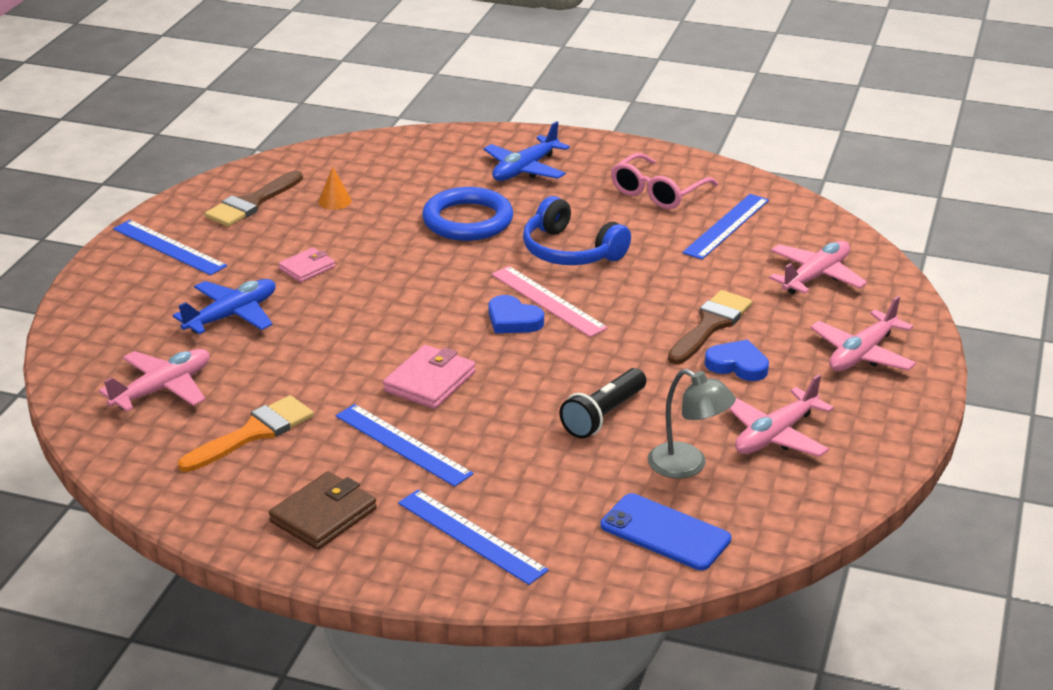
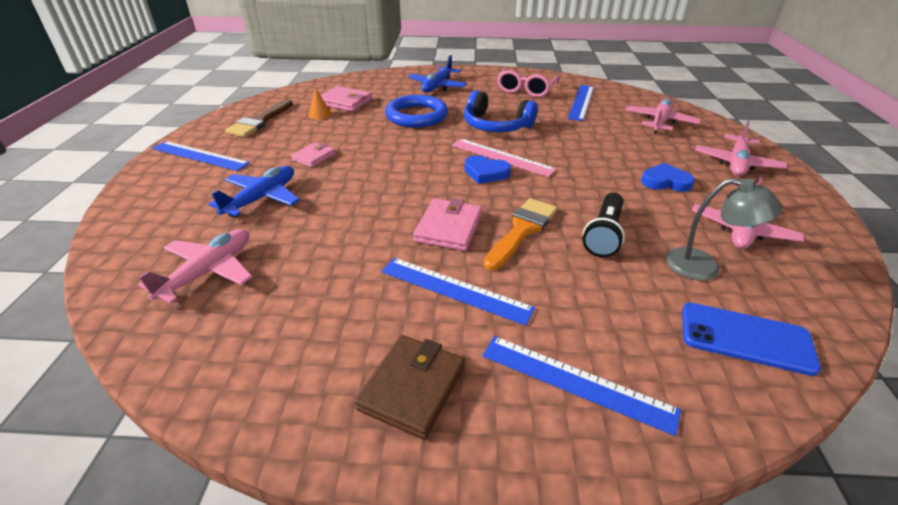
camera: 15 degrees left, 5 degrees up
(253, 433) = (308, 302): orange brush -> orange brush (522, 230)
(377, 183) = (345, 102): none -> pink wallet
(710, 325) = (623, 158): brown brush -> none

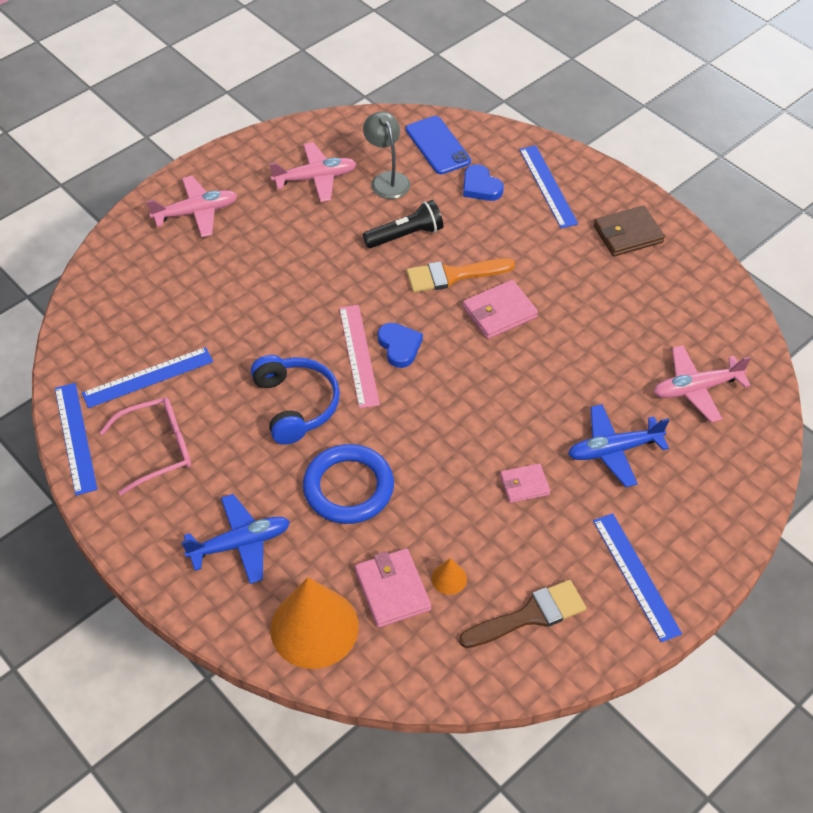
camera: 135 degrees left, 15 degrees up
(367, 83) = (314, 627): none -> orange cone
(455, 289) = (550, 266): blue ruler -> blue ruler (75, 437)
(659, 122) = (145, 292): pink plane -> none
(665, 182) = (283, 238): blue heart -> blue heart (480, 187)

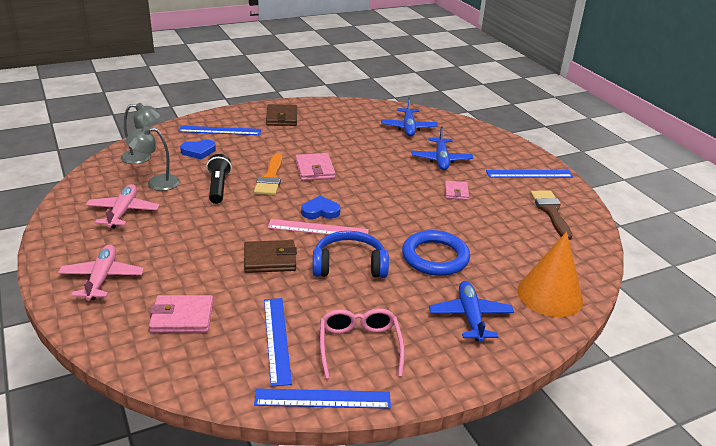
camera: 75 degrees left, 20 degrees down
(278, 330) = (270, 259): none -> brown wallet
(392, 590) = (524, 256): pink wallet -> pink wallet (182, 317)
(438, 145) = (143, 157): blue phone -> grey lamp
(449, 578) = (519, 233): orange cone -> none
(696, 388) = (408, 128): pink plane -> blue plane

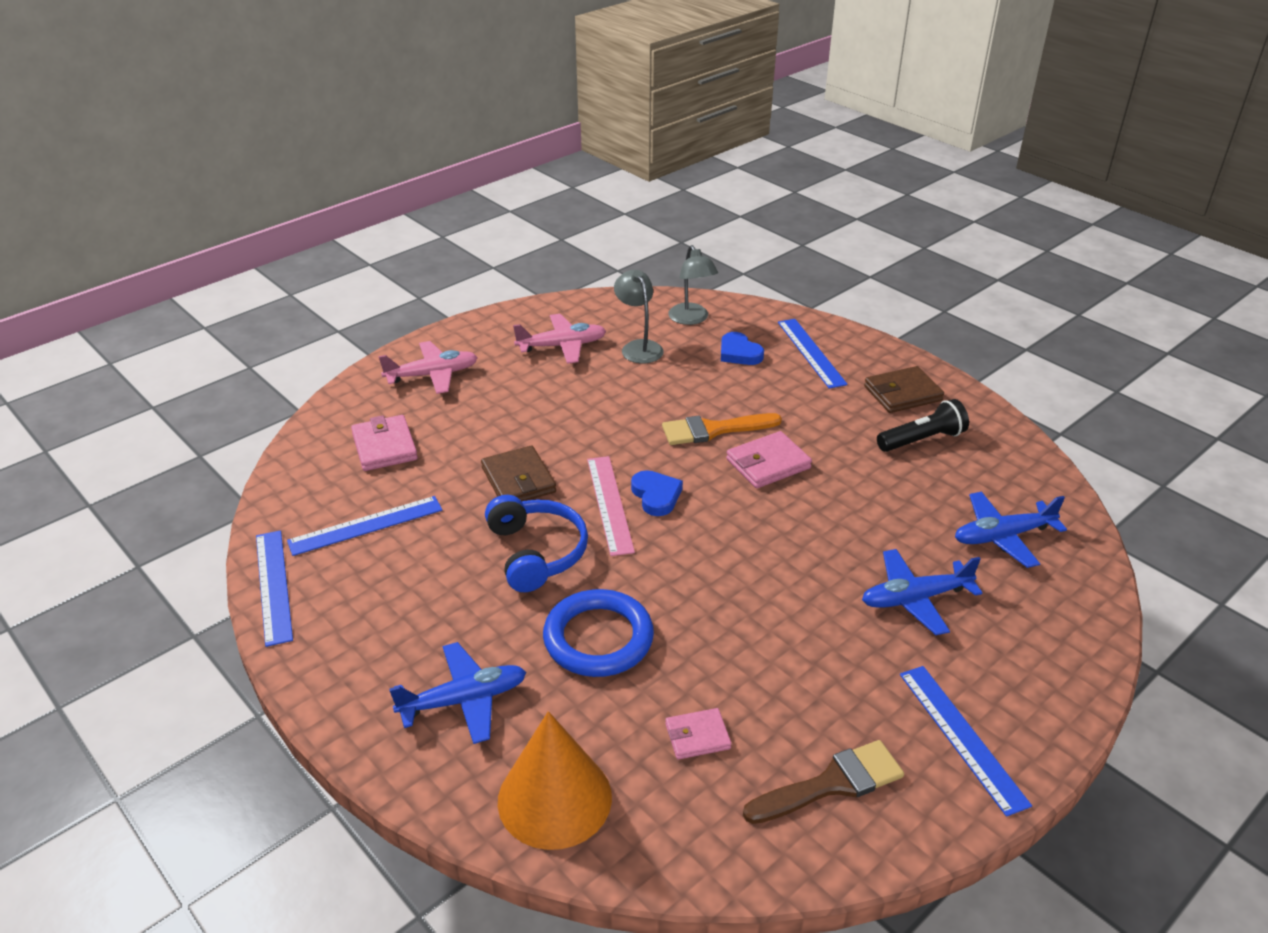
camera: 75 degrees right, 5 degrees up
(218, 187) = (660, 394): black flashlight -> black flashlight (922, 440)
(359, 346) = (370, 597): pink glasses -> none
(456, 192) = (811, 635): pink wallet -> pink wallet (697, 736)

